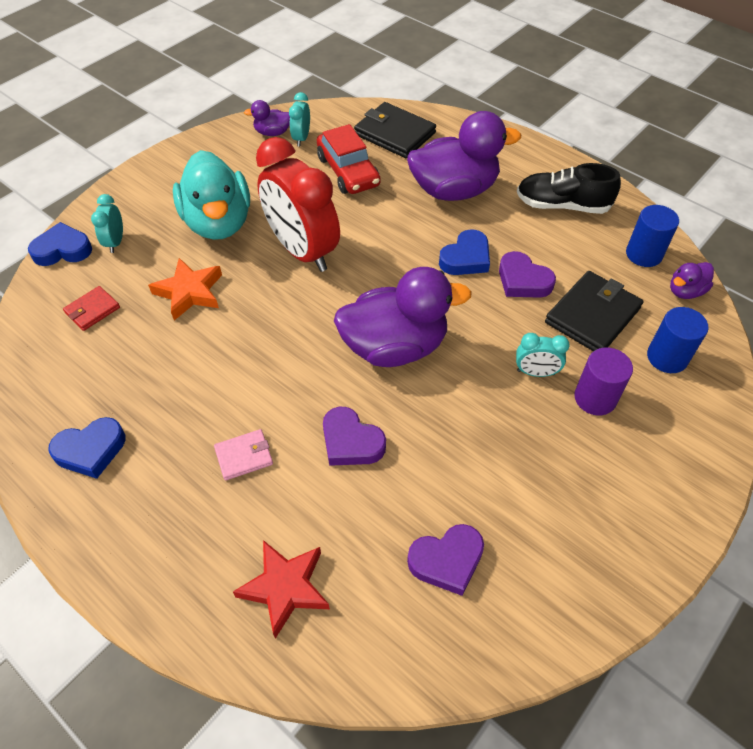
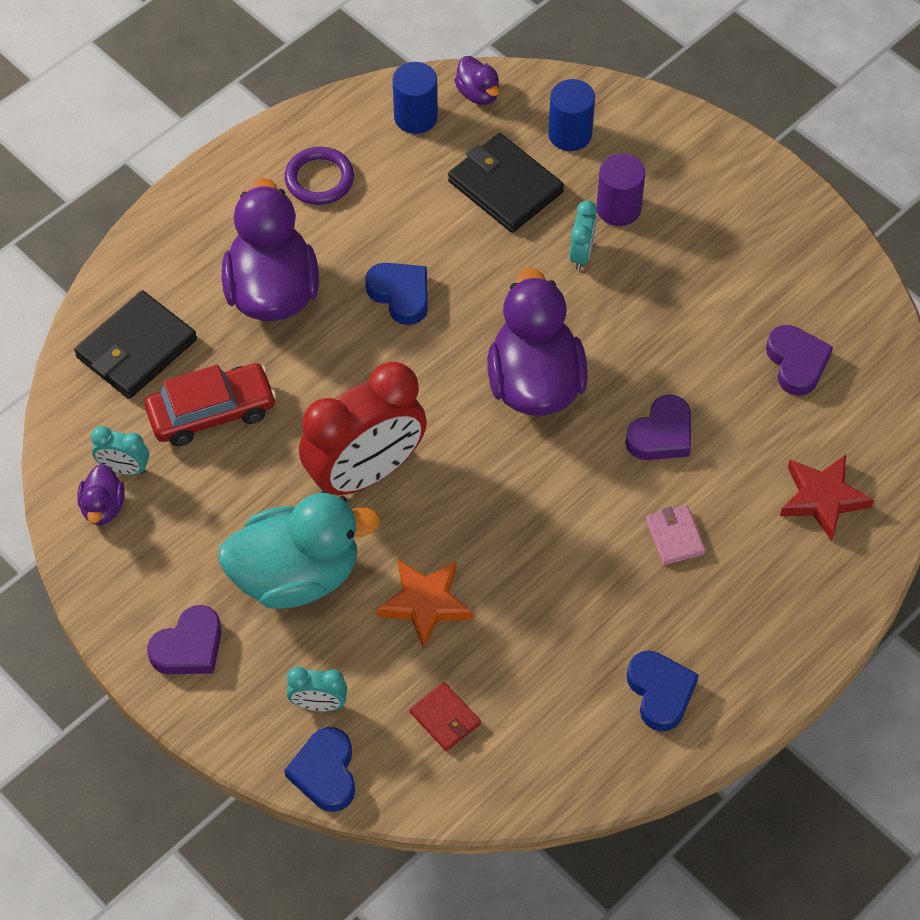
camera: 85 degrees left, 5 degrees up
(523, 280) = (444, 242): purple heart -> purple heart (189, 647)
(562, 205) = (319, 179): black shoe -> purple ring

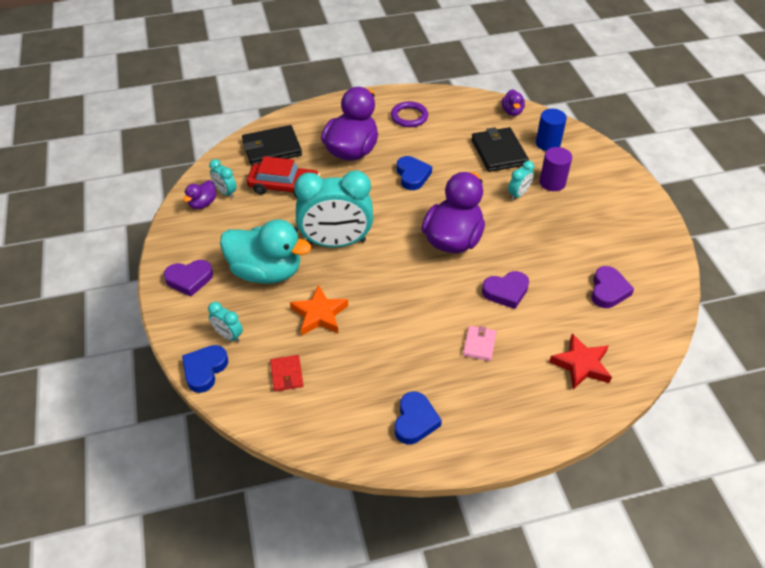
camera: 30 degrees right, 10 degrees down
(365, 473) = (336, 242): red clock -> turquoise clock
(415, 117) = (474, 110): blue cylinder -> none

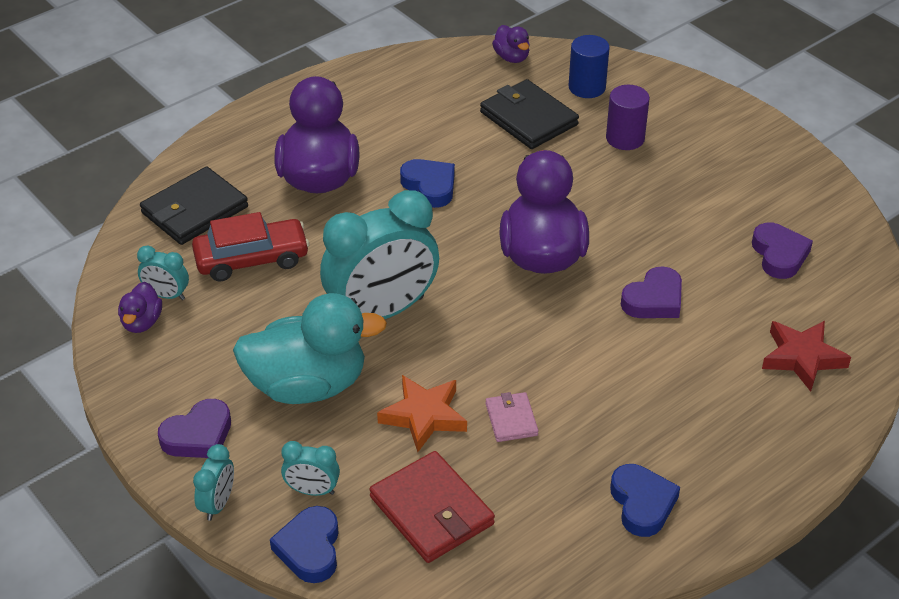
camera: 25 degrees left, 5 degrees down
(287, 374) = (432, 511): red wallet -> red wallet, size x1.84
(409, 117) = (371, 105): purple ring -> none
(479, 344) = (662, 378): pink wallet -> pink wallet (511, 419)
(518, 194) = (590, 167): turquoise clock -> turquoise clock (218, 504)

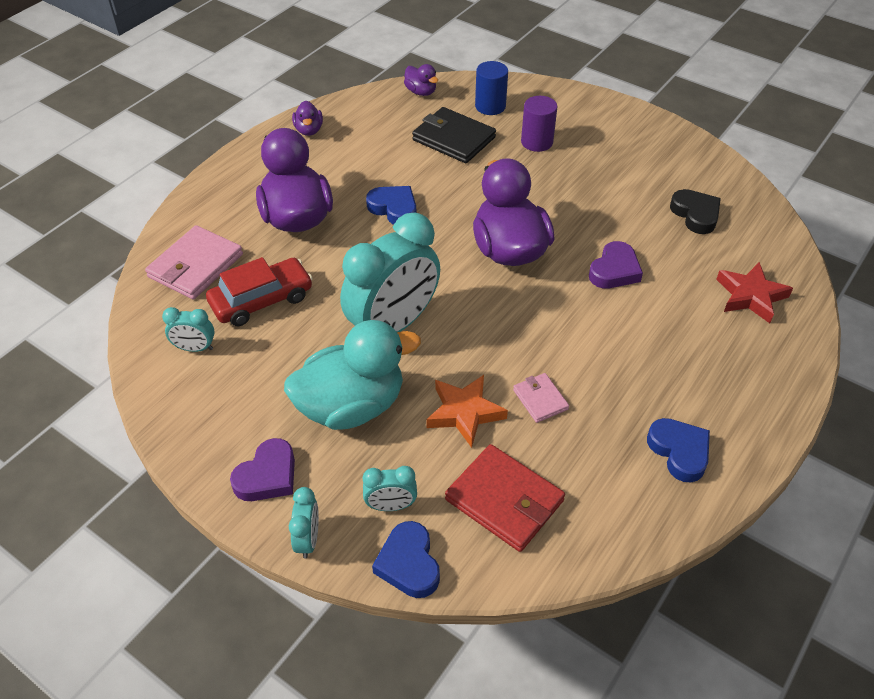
camera: 15 degrees left, 5 degrees up
(142, 322) = (179, 378): purple duck -> purple duck (309, 130)
(194, 210) = (195, 266): black wallet -> pink wallet
(779, 255) = (695, 214): purple heart -> black heart

